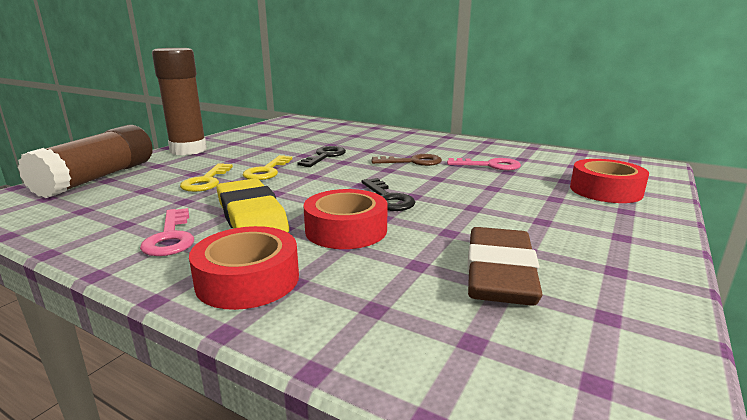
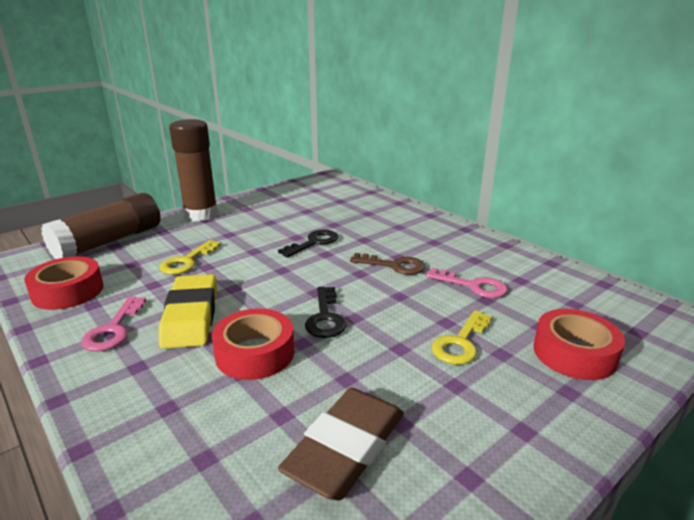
camera: 20 degrees right, 5 degrees up
(248, 280) = (134, 395): red tape -> red tape (68, 291)
(266, 171) = (246, 256): yellow key -> yellow key (460, 342)

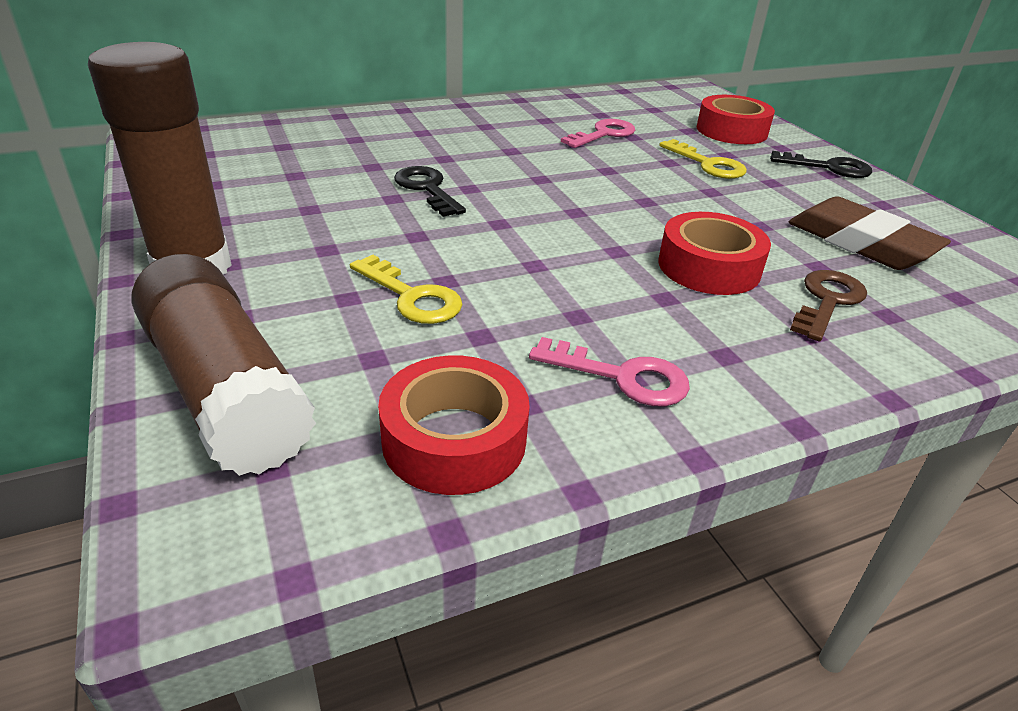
camera: 75 degrees left, 10 degrees up
(191, 316) = (605, 304): yellow eraser -> none
(325, 317) = (641, 215): black key -> black key (829, 168)
(394, 266) = (534, 157): brown key -> brown key (827, 301)

